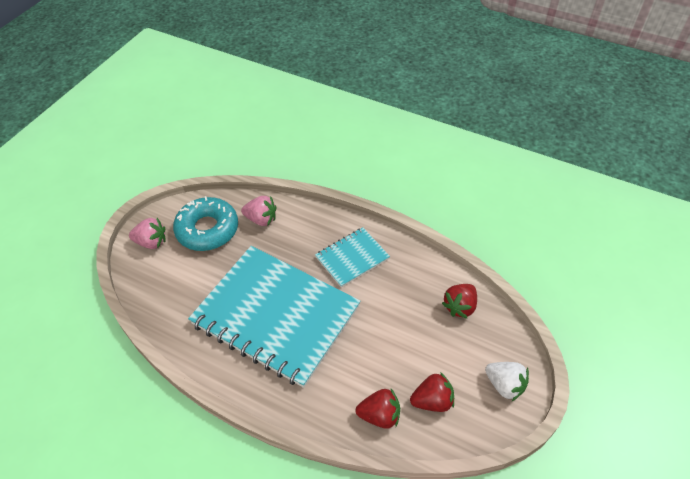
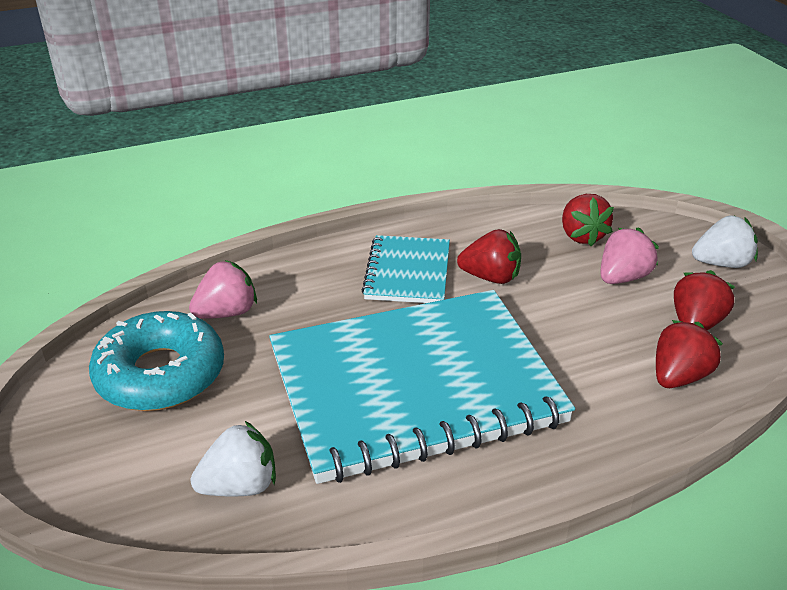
camera: 50 degrees left, 15 degrees down
(151, 242) = (83, 451): pink strawberry -> pink strawberry (622, 277)
(173, 300) = (240, 485): none -> white strawberry
(382, 292) = (491, 277): none -> red strawberry

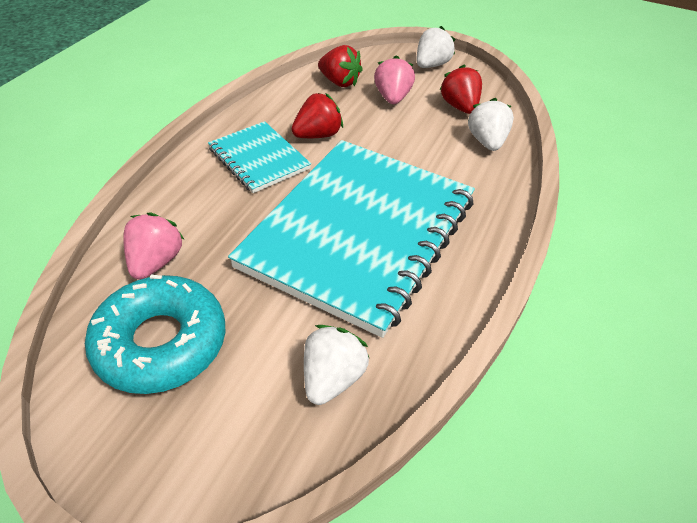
camera: 45 degrees left, 10 degrees up
(678, 376) = (486, 142): red strawberry -> white strawberry

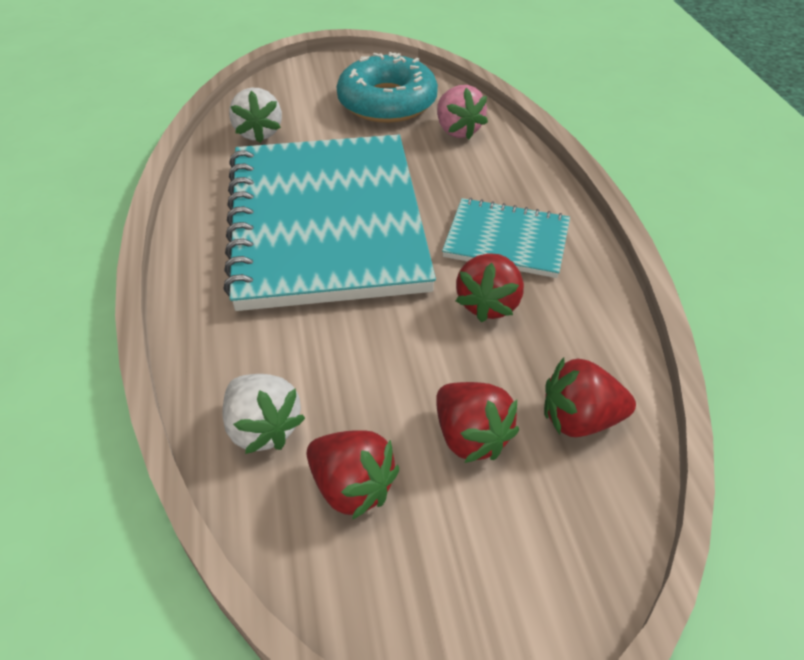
camera: 145 degrees right, 0 degrees up
(392, 98) = (470, 437): pink strawberry -> red strawberry
(431, 65) = (492, 592): white strawberry -> none

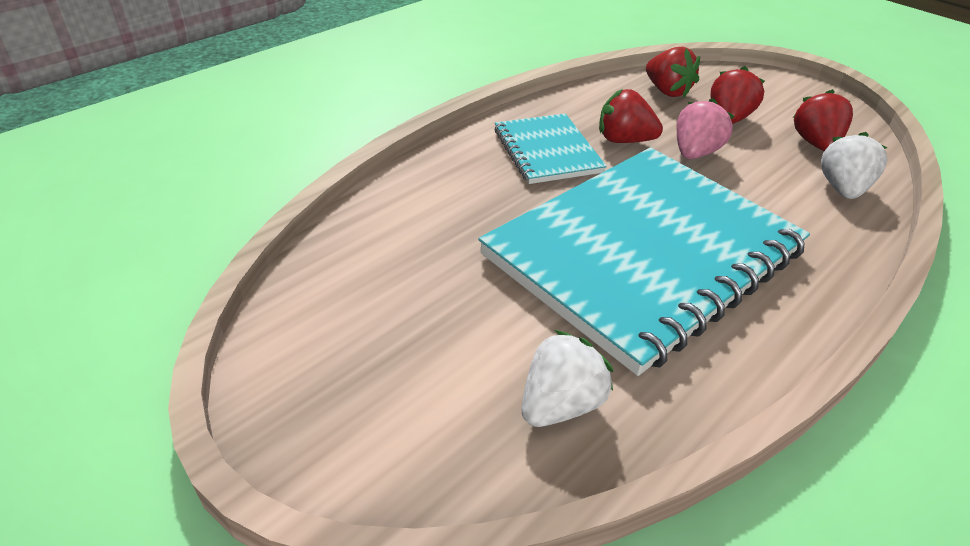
camera: 125 degrees left, 5 degrees down
(387, 102) = (377, 311): turquoise donut -> none
(457, 130) = (399, 229): pink strawberry -> pink strawberry (695, 153)
(488, 304) = (624, 140): red strawberry -> red strawberry turned 150 degrees counterclockwise

